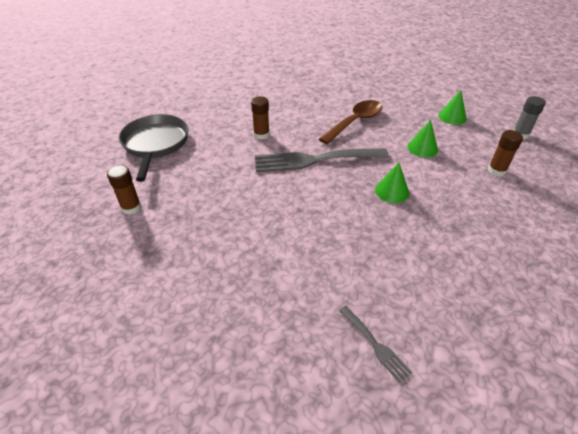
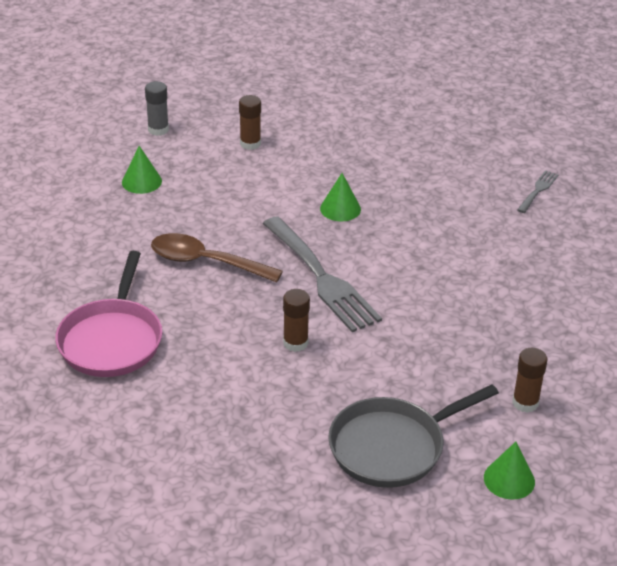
camera: 115 degrees left, 5 degrees down
(305, 84) = (112, 340): none -> pink pan
(422, 148) = (236, 197): green cone -> green cone (509, 479)

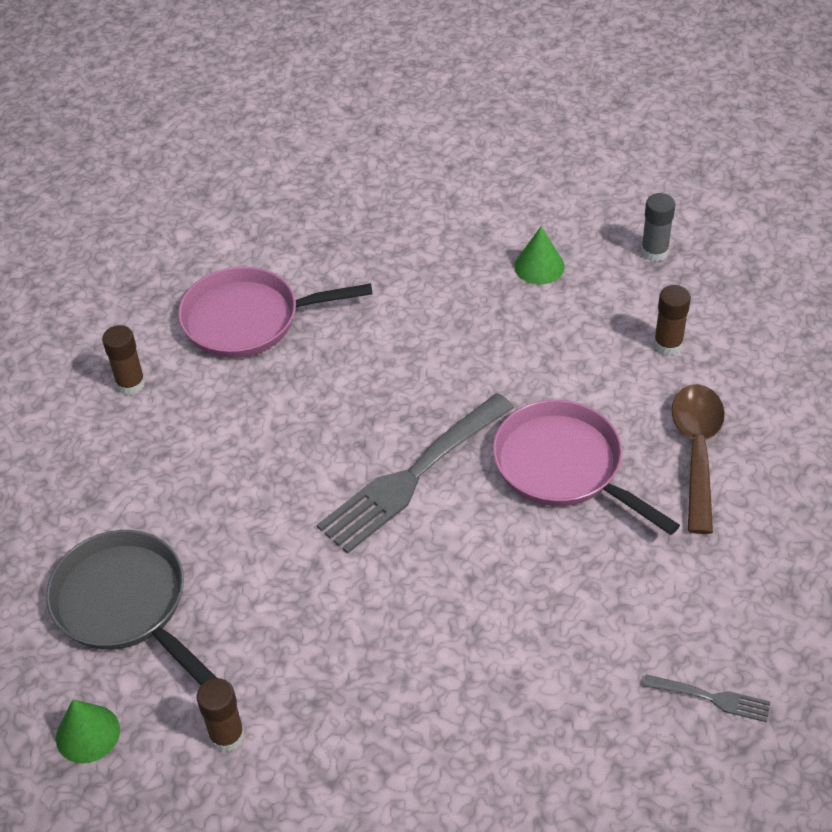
camera: 80 degrees right, 10 degrees up
(206, 262) = (405, 361): brown spoon -> brown spoon (697, 451)
(295, 343) = (283, 477): brown glue stick -> brown glue stick (130, 384)
(340, 209) = (564, 466): green cone -> pink pan

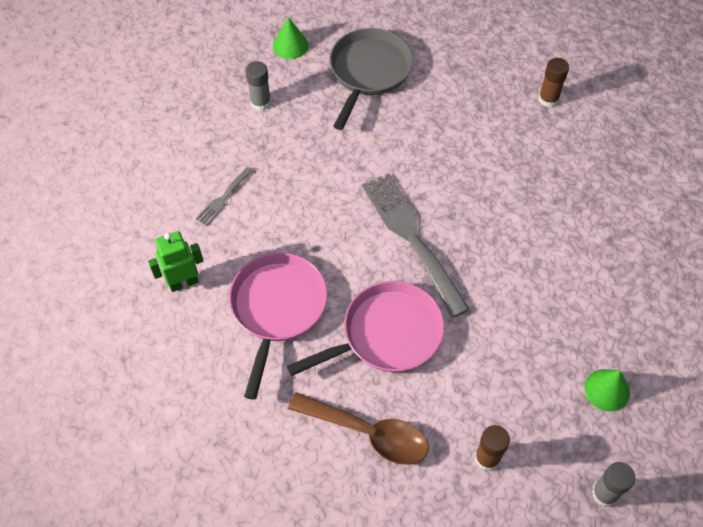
camera: 105 degrees right, 10 degrees up
(125, 604) = (369, 72): grey pan -> grey pan turned 45 degrees counterclockwise
(227, 736) = (260, 103): brown glue stick -> grey glue stick
(248, 319) = (594, 175): pink pan -> pink pan (277, 308)
(594, 720) = (183, 282): none -> green robot
(712, 698) = (165, 355): grey fork -> grey fork (223, 198)

